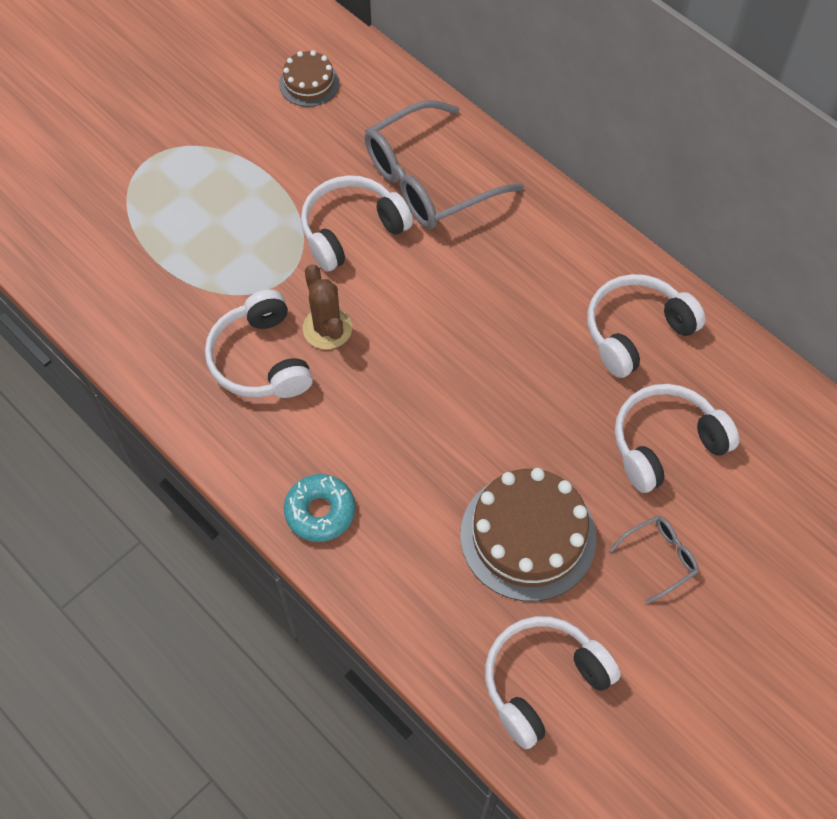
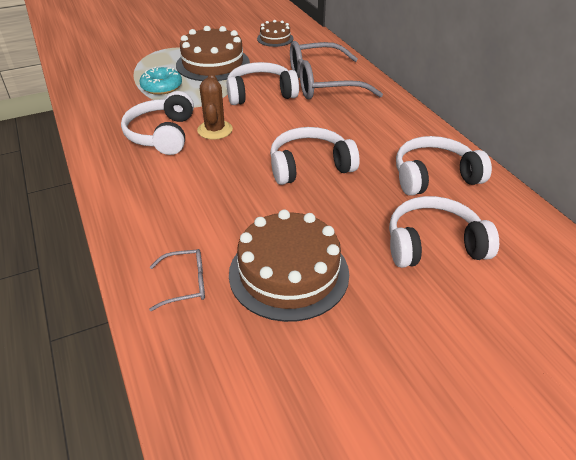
camera: 20 degrees right, 20 degrees down
(245, 178) = (213, 64): none -> brown cake
(320, 511) = (140, 217): turquoise donut -> turquoise donut (161, 87)
(542, 681) = (243, 384): white headphones -> white headphones (309, 166)
(660, 558) = (398, 320): grey glasses -> grey glasses (186, 284)

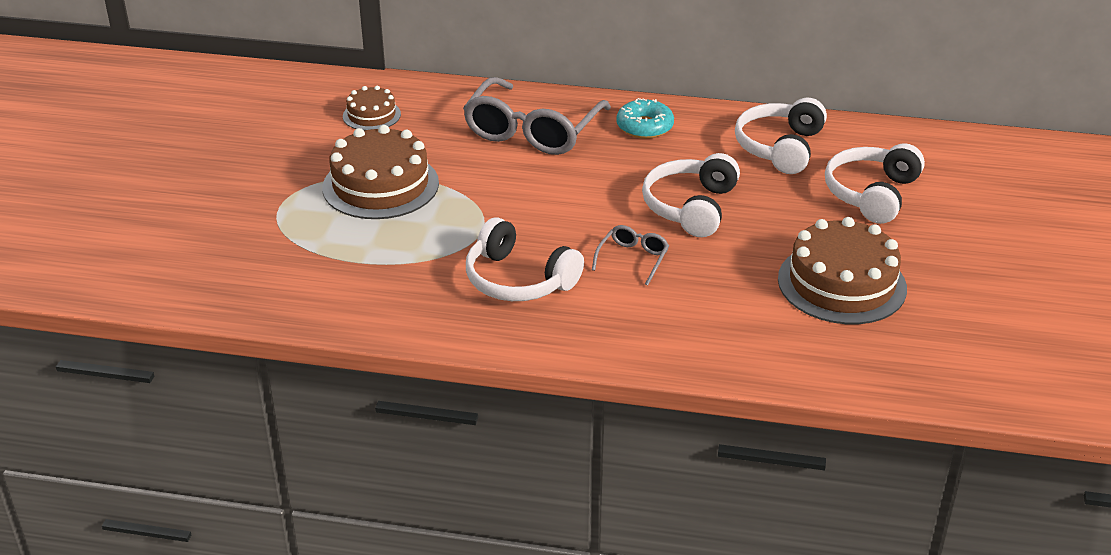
camera: 55 degrees left, 5 degrees down
(161, 87) = (394, 244): turquoise donut -> turquoise donut (644, 127)
(186, 284) = (806, 346): grey glasses -> grey glasses (633, 259)
(215, 130) = (551, 240): brown cactus -> none
(260, 93) = (504, 180): white headphones -> none

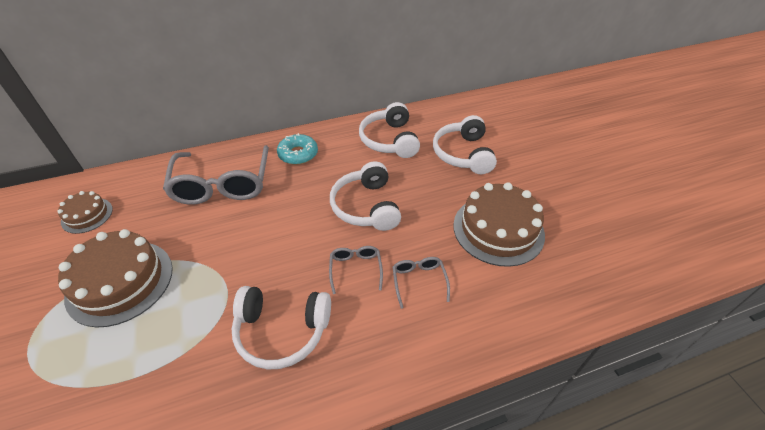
camera: 30 degrees left, 10 degrees up
(697, 294) = (419, 281): none -> grey glasses

